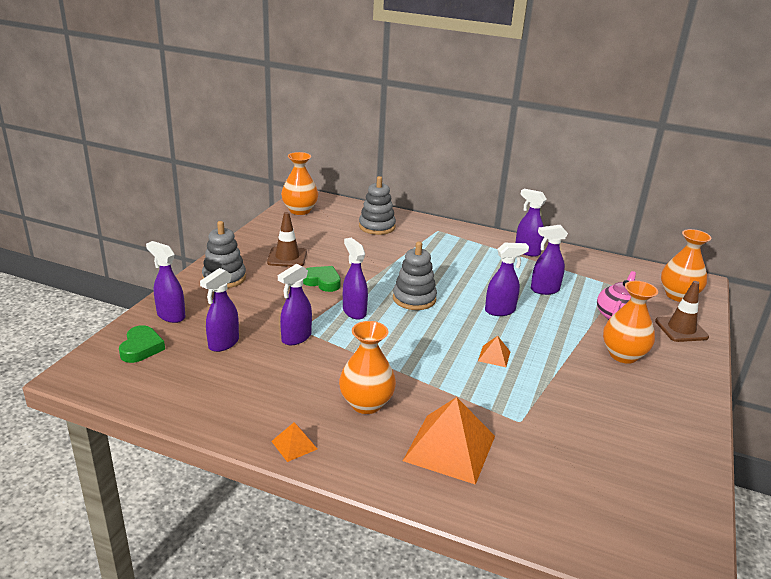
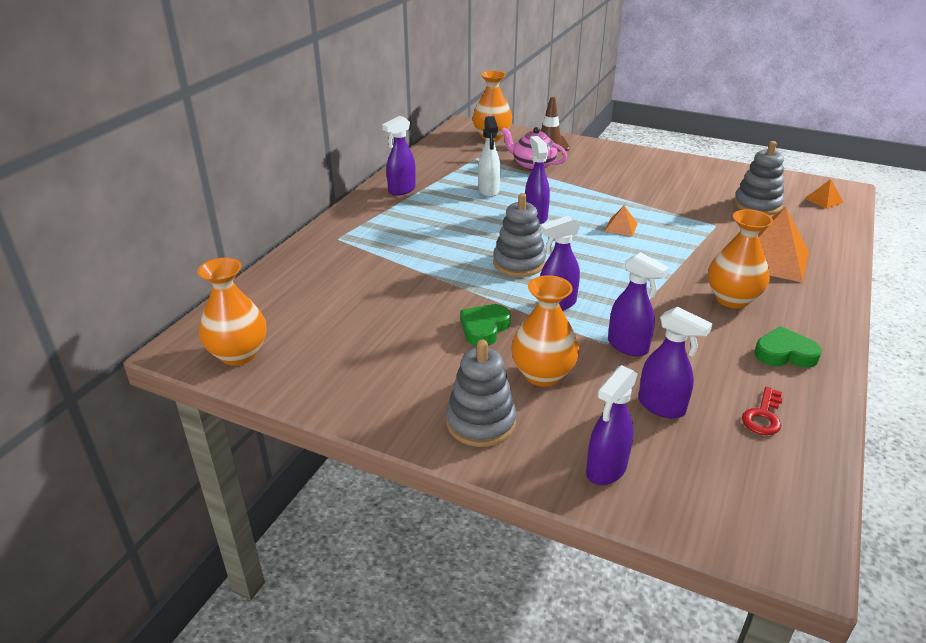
camera: 85 degrees left, 5 degrees up
(141, 348) = (702, 489): green heart -> green heart (784, 353)
(202, 388) = (763, 416): none -> red key
(287, 257) = (411, 361): brown traffic cone -> none
(294, 445) = (820, 342): orange pyramid -> orange pyramid (823, 200)
(377, 227) = (317, 282): grey stacking toy -> grey stacking toy (757, 205)
(544, 290) = (488, 191): purple spray bottle -> white spray bottle
(623, 355) = (598, 172): orange vase -> orange vase (543, 374)

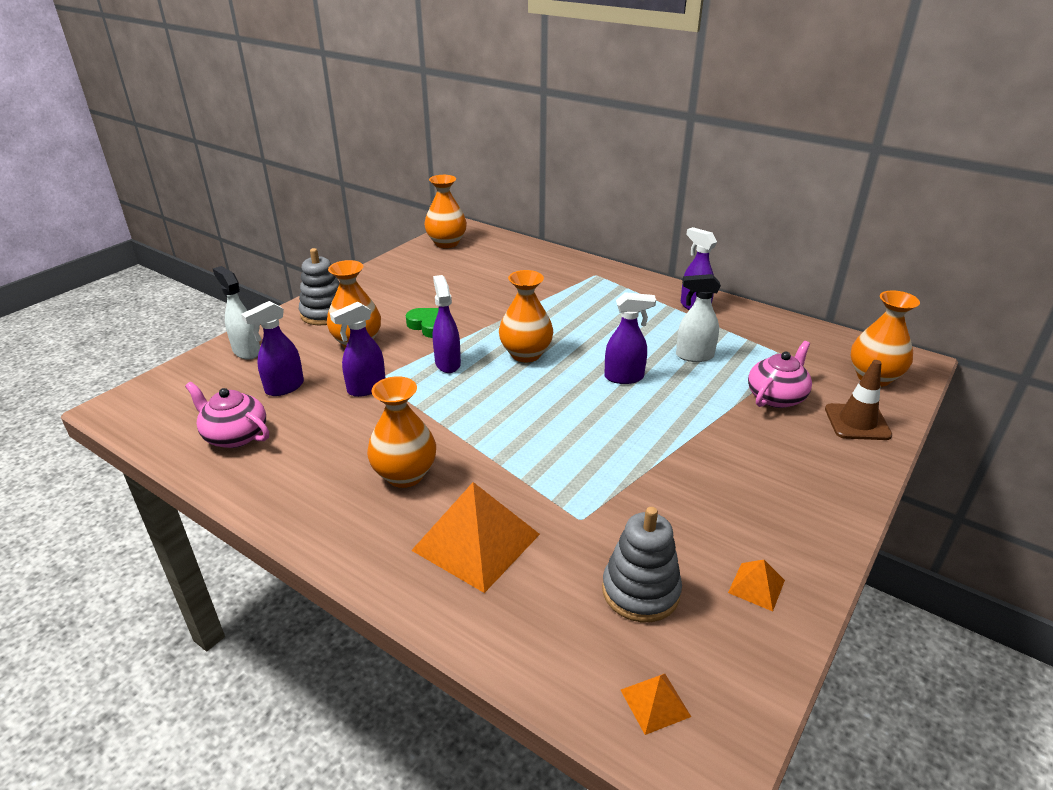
camera: 100 degrees right, 0 degrees up
(519, 263) = (526, 354): grey stacking toy -> orange vase
(606, 470) = (246, 351): purple spray bottle -> white spray bottle
(621, 227) = (589, 433): orange pyramid -> orange pyramid (756, 586)
(763, 416) = (235, 435): red key -> pink teapot
(784, 353) = (298, 479): green heart -> none

